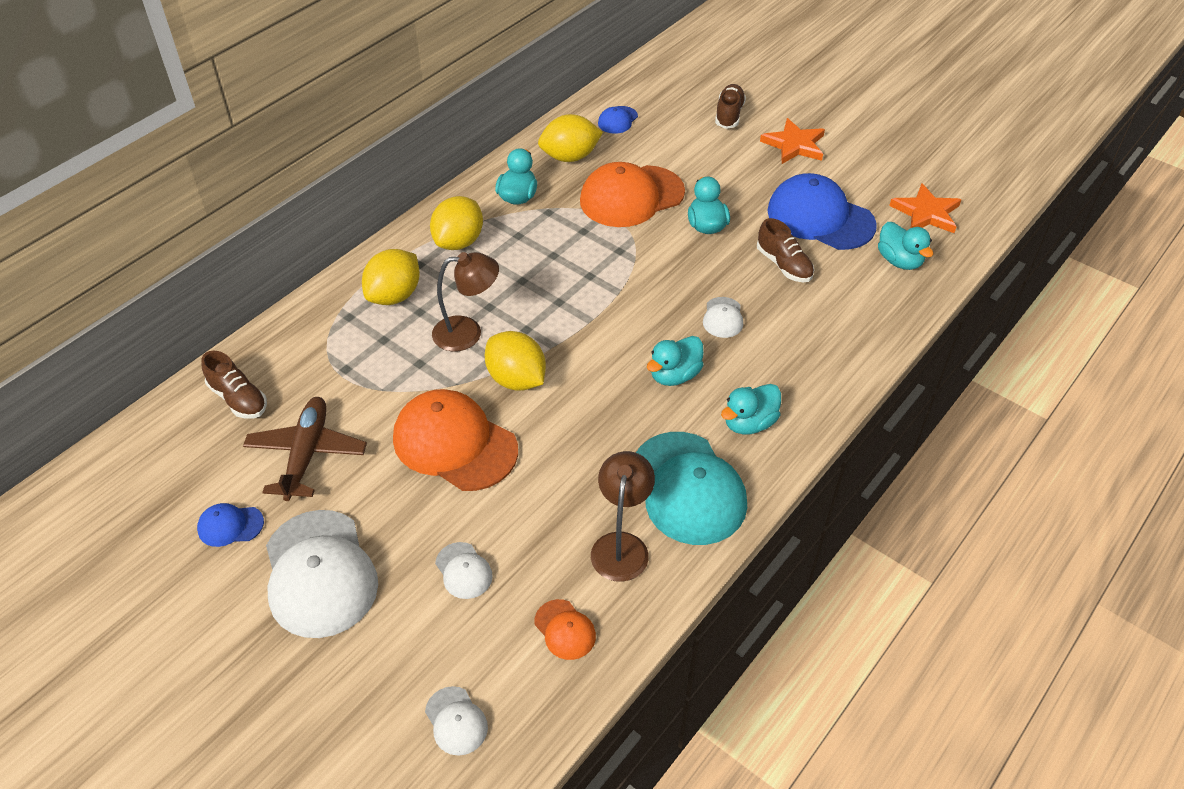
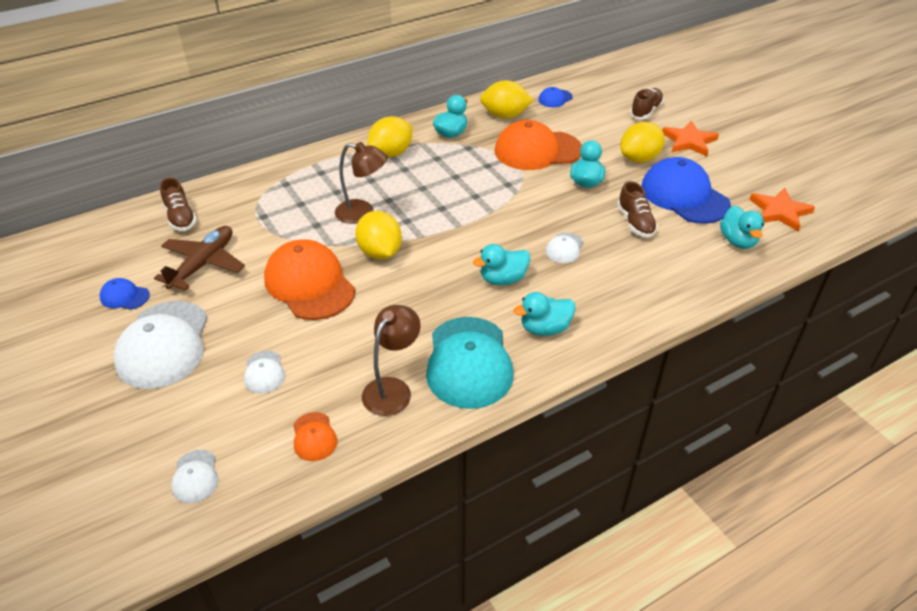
camera: 20 degrees right, 5 degrees down
(394, 295) = (325, 177): yellow lemon -> yellow lemon (639, 159)

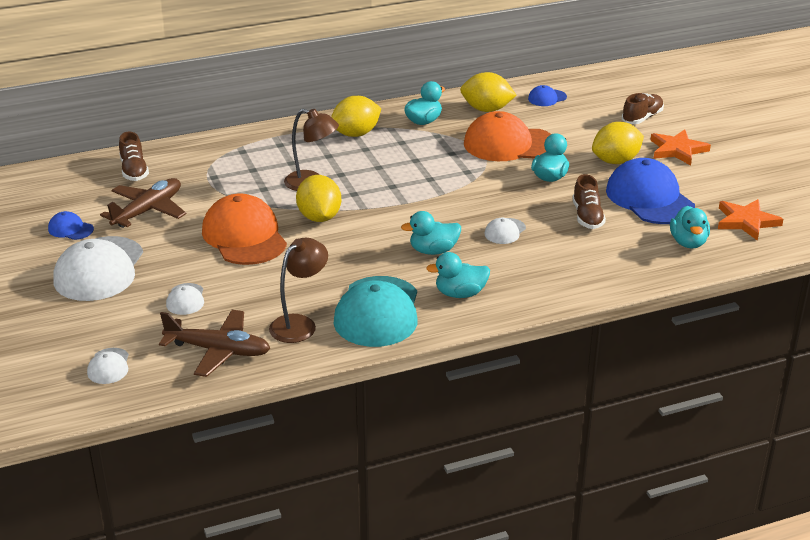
camera: 10 degrees right, 10 degrees down
(314, 437) = (219, 350): orange cap -> brown plane

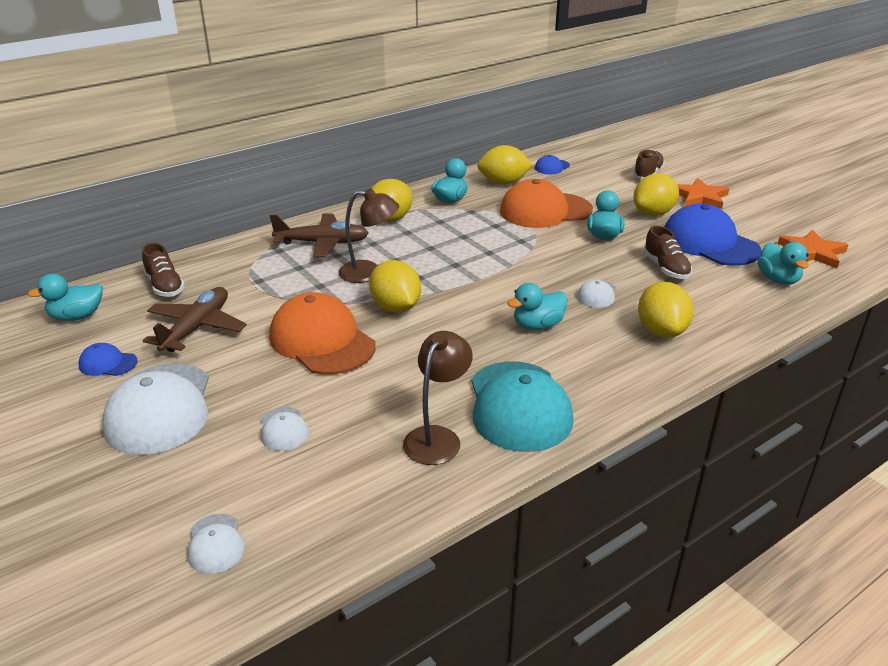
camera: 15 degrees left, 0 degrees up
(219, 350) = (354, 492): brown plane -> brown plane (323, 243)
(460, 294) = (595, 369): turquoise duck -> turquoise duck (77, 316)
(540, 272) = (661, 331): none -> yellow lemon

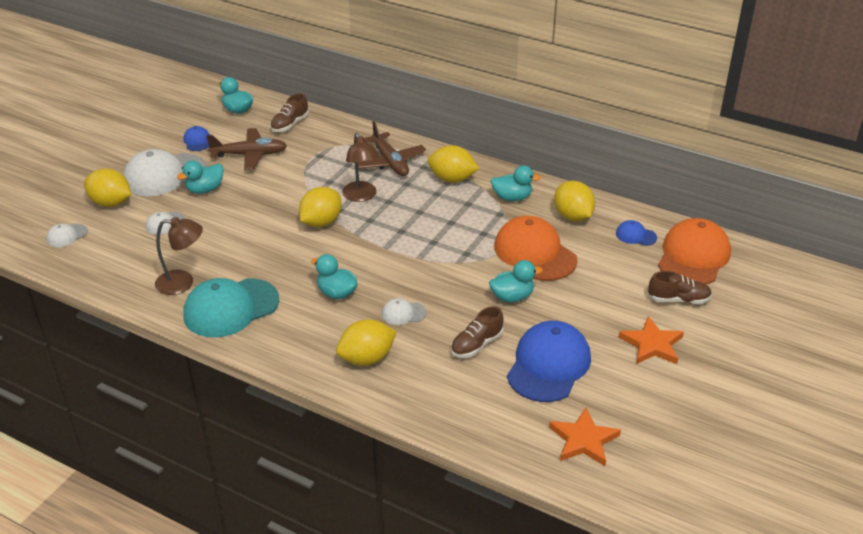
camera: 65 degrees right, 5 degrees up
(322, 341) = (262, 206): orange cap -> orange cap (693, 256)
(653, 213) = (584, 319): yellow lemon -> yellow lemon (111, 203)
(778, 279) = (505, 419): turquoise duck -> turquoise duck (205, 190)

